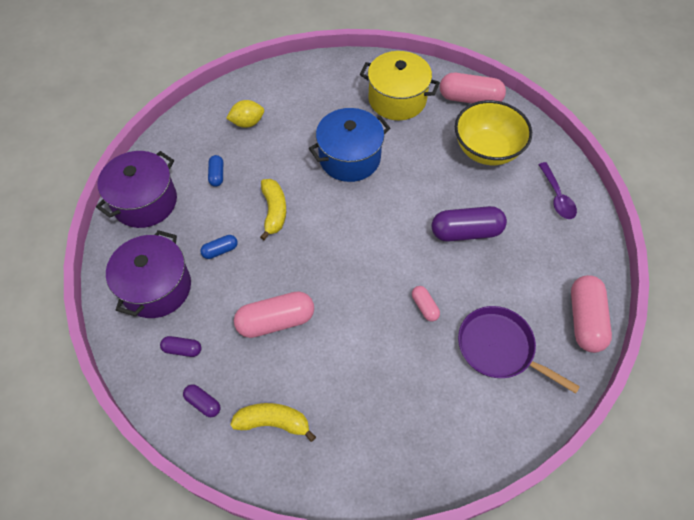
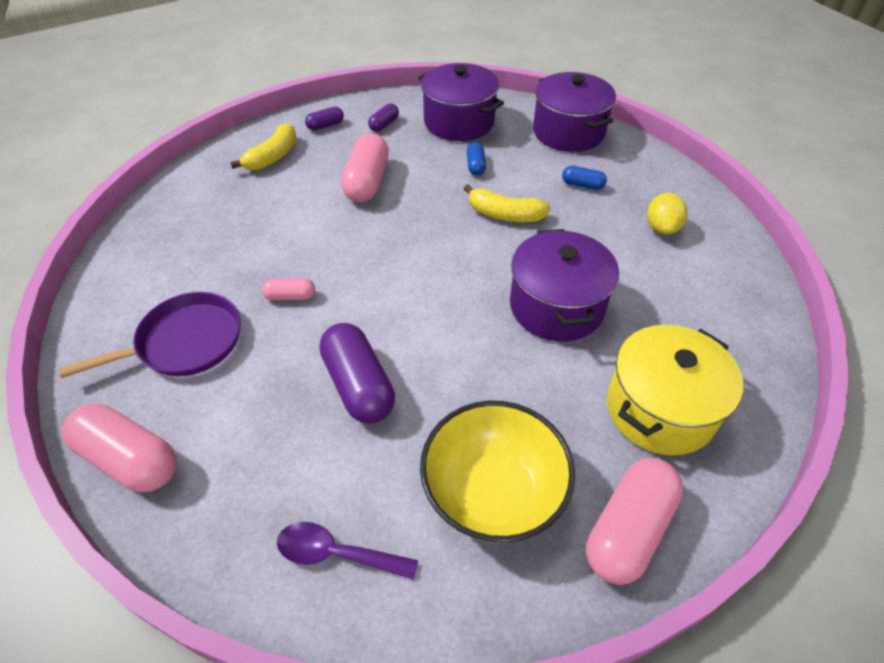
camera: 115 degrees right, 10 degrees down
(349, 158) = (556, 306): blue pot -> purple pot
(466, 232) = (358, 385): purple capsule -> purple capsule turned 45 degrees counterclockwise

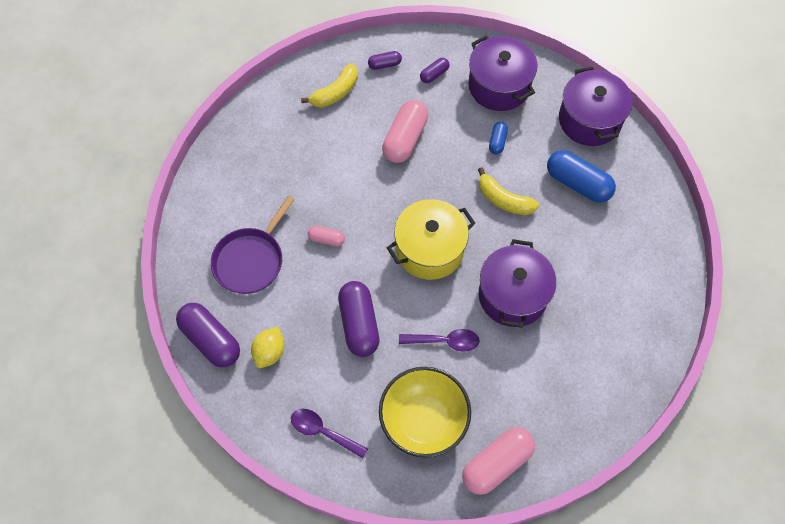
camera: 15 degrees right, 15 degrees up
(130, 459) = (211, 340): pink capsule -> purple capsule
(185, 342) = (251, 260): purple pan -> purple pan turned 135 degrees clockwise
(487, 379) = (444, 341): none -> purple spoon
(582, 185) = (577, 184): blue capsule -> blue capsule, size x1.98
(660, 409) = (551, 393): yellow pot -> yellow pot (429, 249)
(661, 228) = (622, 243): yellow lemon -> yellow lemon (269, 352)

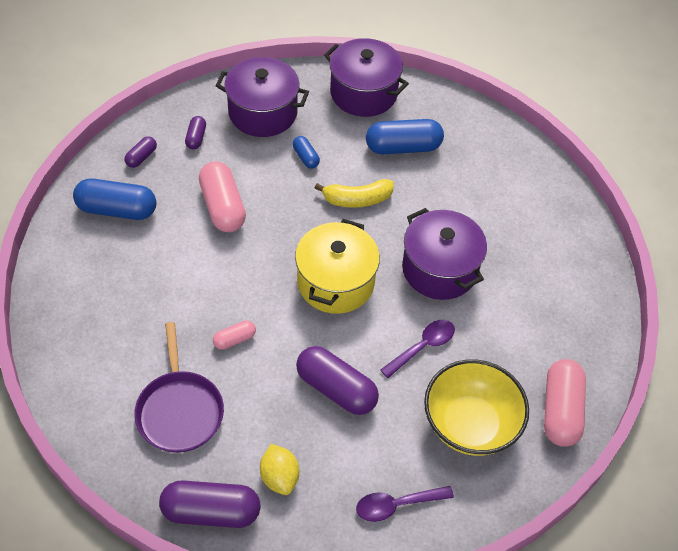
camera: 45 degrees left, 10 degrees down
(335, 92) = (117, 209): yellow banana -> blue capsule

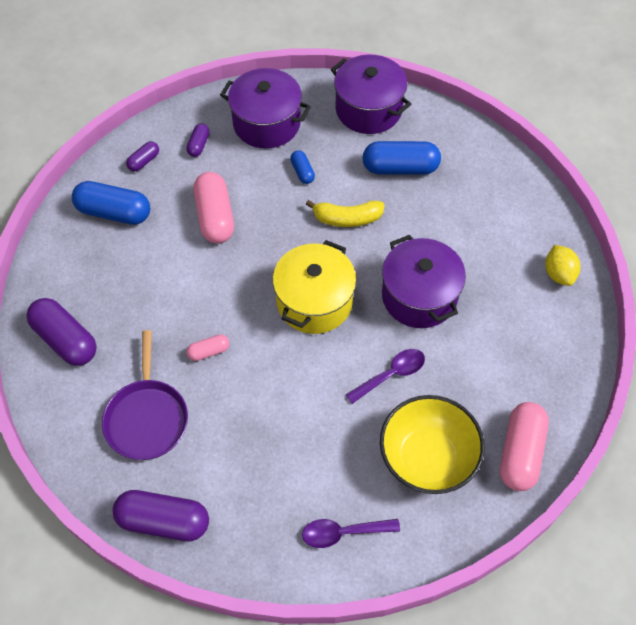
camera: 10 degrees right, 5 degrees up
(279, 477) = (233, 493): yellow lemon -> yellow lemon (558, 274)
(336, 389) = (300, 410): purple capsule -> purple capsule (65, 340)

